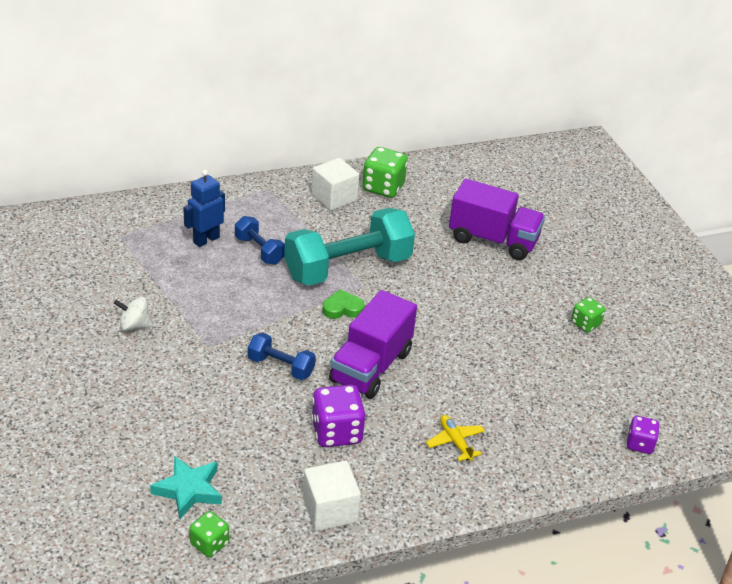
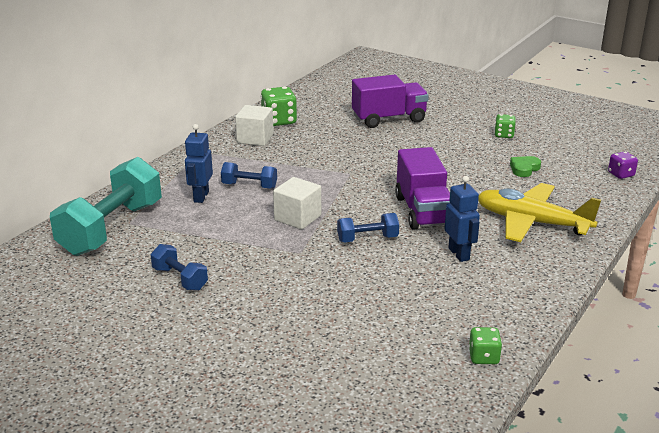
camera: 35 degrees left, 10 degrees down
(88, 315) = (180, 279): none -> blue dumbbell
(134, 325) = (226, 267): white spinning top -> none
(188, 490) = (420, 336): turquoise star -> none
(330, 510) = (523, 295): white cube -> white cube (297, 218)
(336, 432) = (459, 254): purple dice -> blue robot
(342, 308) = (356, 191): green heart -> green heart (524, 169)
(348, 267) = (324, 169): turquoise dumbbell -> turquoise dumbbell (111, 228)
(455, 442) = (532, 222): yellow plane -> yellow plane, size x2.30

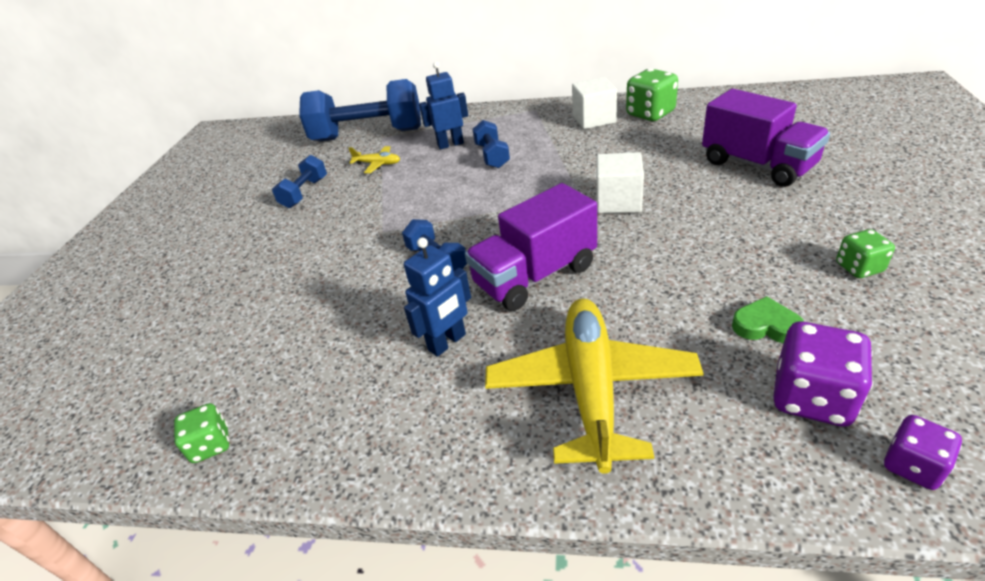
camera: 70 degrees right, 10 degrees up
(111, 228) = (368, 135): turquoise dumbbell -> blue dumbbell
(182, 234) = (378, 164): none -> yellow plane
(297, 218) = (450, 203): white cube -> white cube (618, 201)
(575, 177) = (811, 397): none -> purple dice

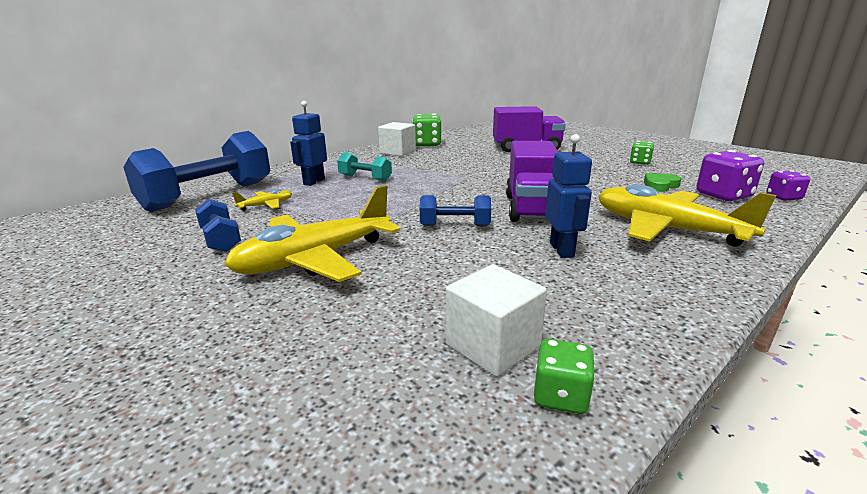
camera: 55 degrees left, 15 degrees down
(311, 243) = (315, 259): none -> yellow plane
(492, 156) = (365, 178): blue dumbbell -> turquoise dumbbell
(618, 201) = (497, 173): white cube -> white cube (493, 345)

